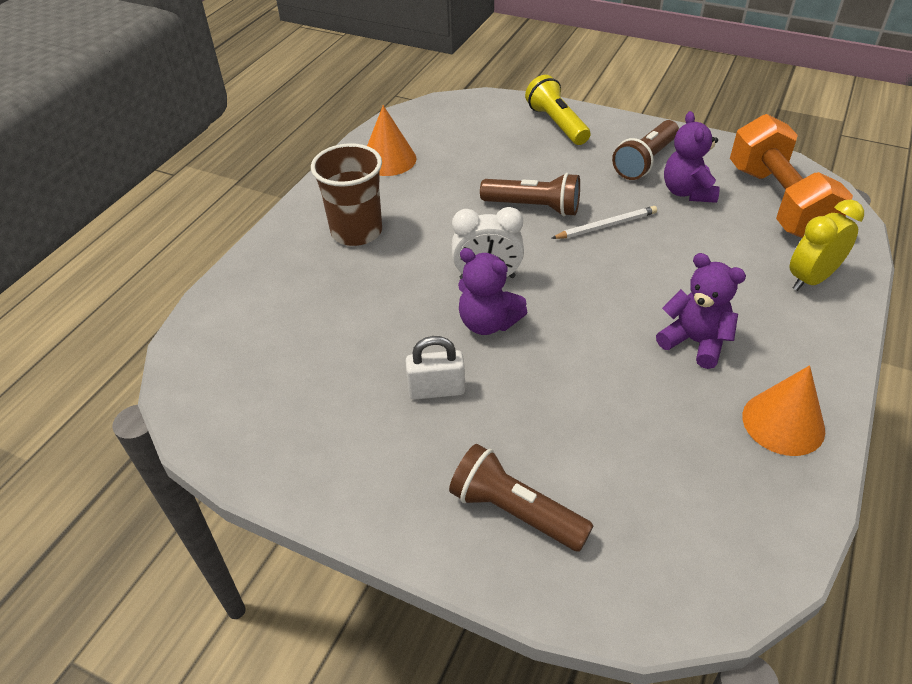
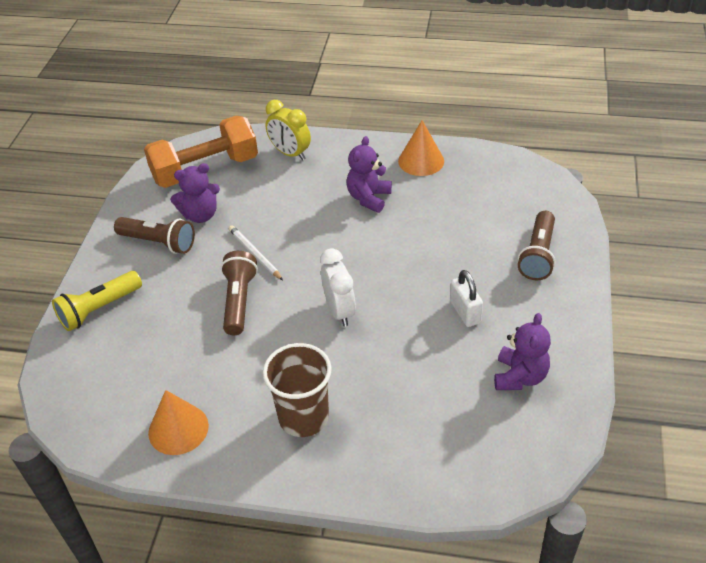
camera: 105 degrees left, 0 degrees up
(488, 323) = (389, 300): purple teddy bear -> purple teddy bear (519, 376)

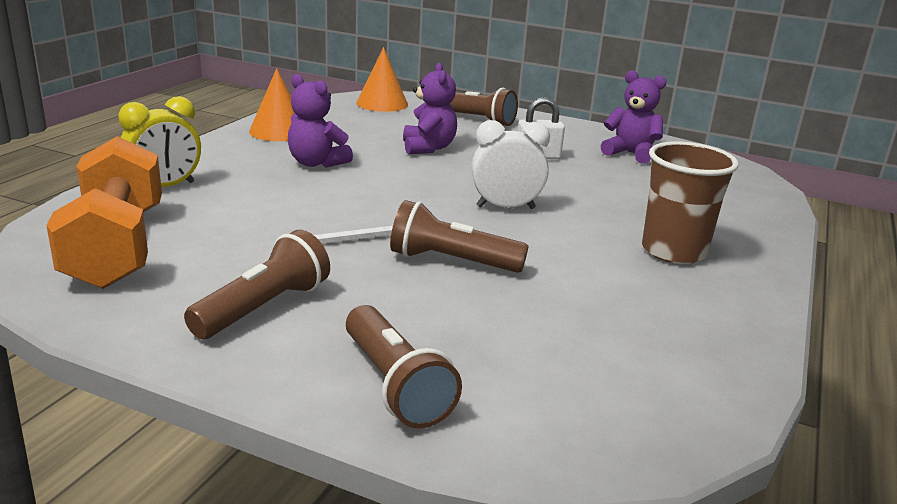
camera: 80 degrees left, 20 degrees down
(99, 309) = (395, 385): yellow flashlight -> brown flashlight
(178, 429) = (689, 336): orange cone -> orange cone (382, 103)
(200, 215) = (230, 265): purple teddy bear -> purple teddy bear (428, 148)

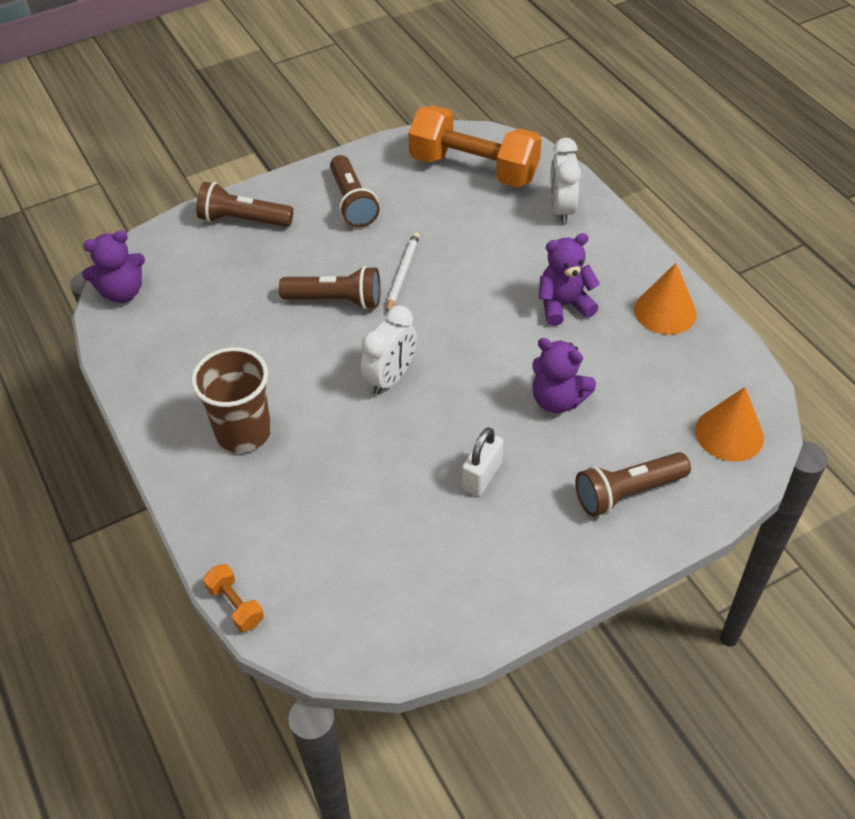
camera: 130 degrees right, 25 degrees up
(165, 187) = (561, 209): yellow clock -> white clock
(451, 261) = (336, 300): brown flashlight -> brown flashlight turned 45 degrees clockwise
(630, 154) = (437, 571): purple teddy bear -> purple teddy bear (122, 292)
(785, 203) = (236, 605): none -> orange dumbbell

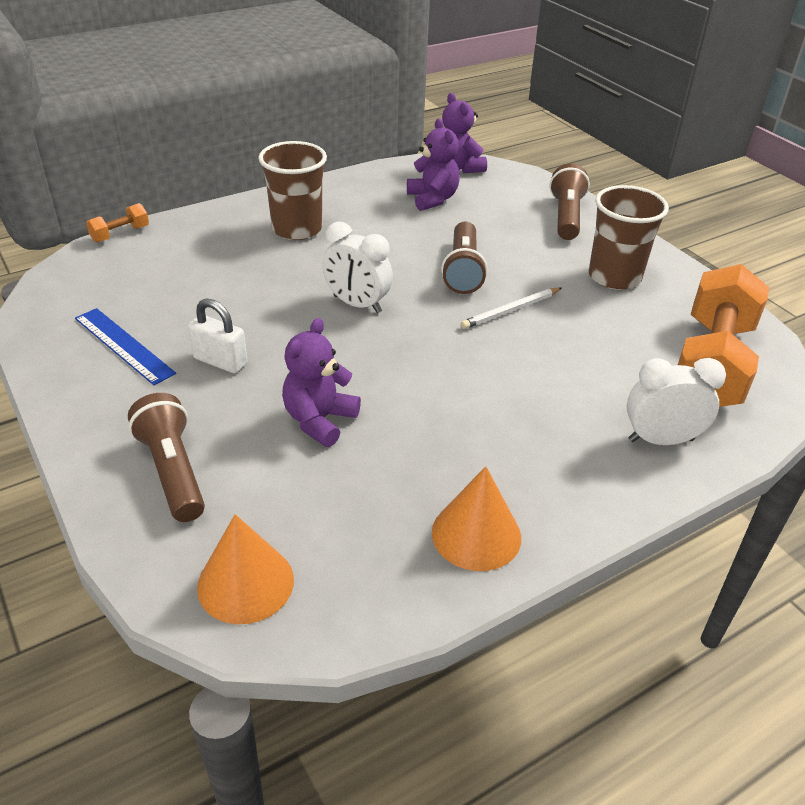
camera: 85 degrees right, 10 degrees down
(352, 202) = (614, 277): brown flashlight -> brown cup
(402, 273) = (510, 310): white pencil -> white pencil turned 135 degrees clockwise
(459, 559) = (123, 345): none -> blue ruler
(563, 305) = (476, 433): purple teddy bear -> purple teddy bear (432, 199)

